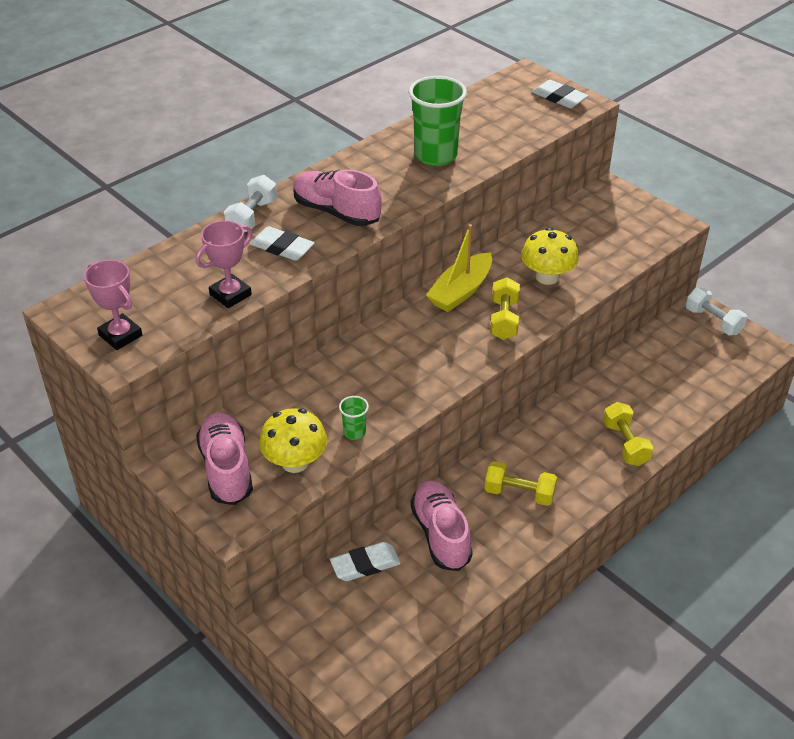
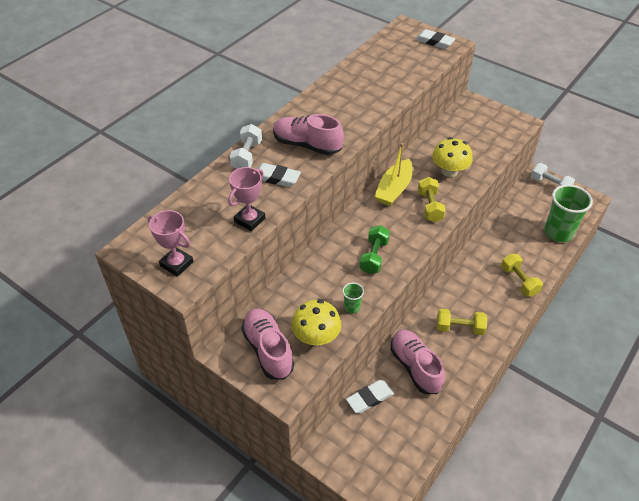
camera: 10 degrees left, 5 degrees up
(405, 373) = (374, 256): none -> green dumbbell
(435, 155) = (363, 94): green cup -> green cup (558, 233)

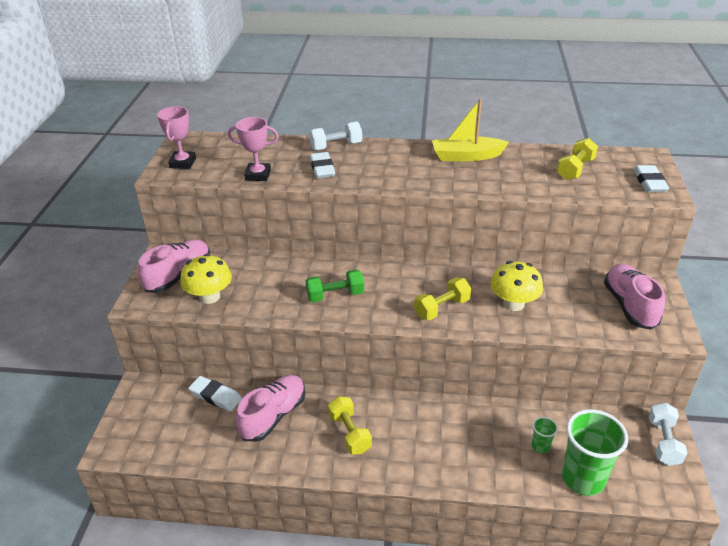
camera: 60 degrees right, 10 degrees down
(307, 145) = (382, 168): pink shoe -> pink shoe (629, 306)
(352, 307) = (259, 305): green cup -> green cup (540, 446)
(394, 189) = (442, 275): yellow boat -> yellow boat (466, 156)
(519, 281) = (463, 464): yellow dumbbell -> yellow dumbbell (575, 169)

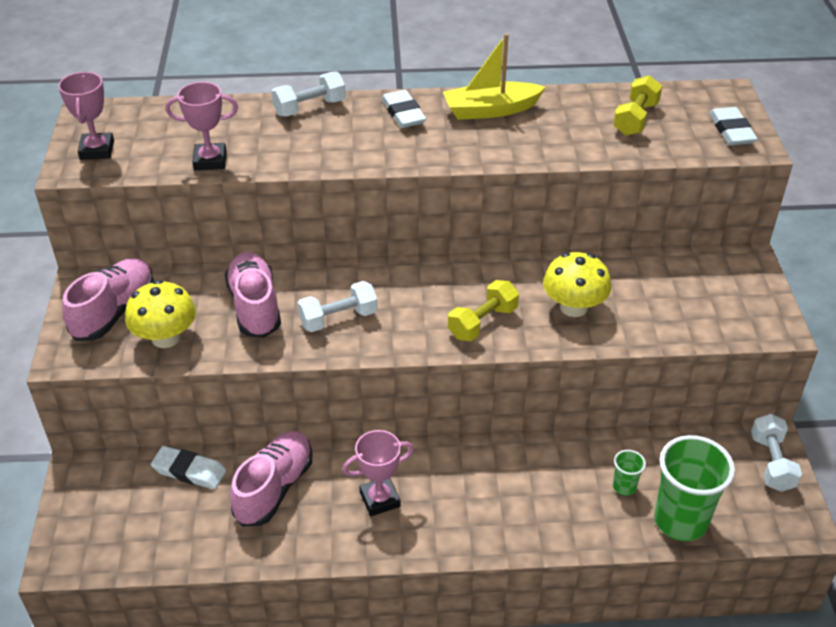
camera: 10 degrees left, 5 degrees up
(322, 168) = (298, 144): white eraser -> white eraser (403, 113)
(335, 295) = (338, 318): green dumbbell -> white dumbbell
(349, 433) = (380, 499): yellow dumbbell -> pink trophy
(629, 306) = (718, 295): pink shoe -> pink shoe (255, 307)

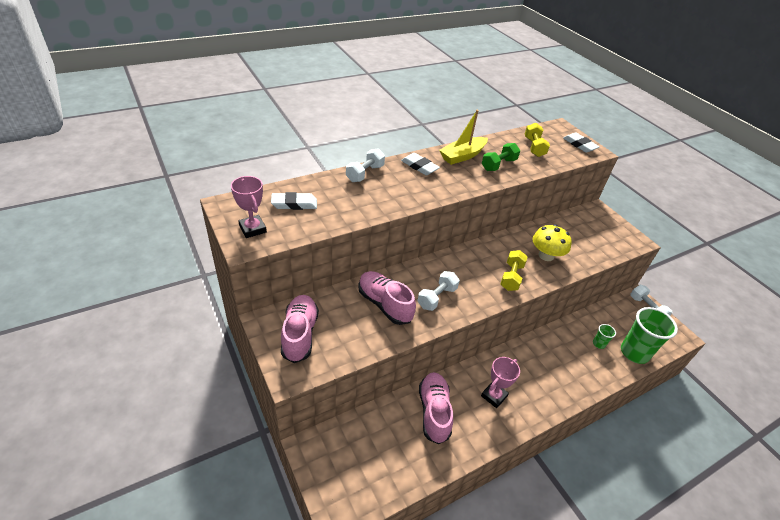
camera: 30 degrees left, 0 degrees up
(166, 338) = (346, 341): yellow mushroom -> none
(189, 471) = (378, 420): white eraser -> white eraser (294, 204)
(210, 160) = (333, 219): pink trophy -> none
(540, 135) = (498, 165): none -> green dumbbell

